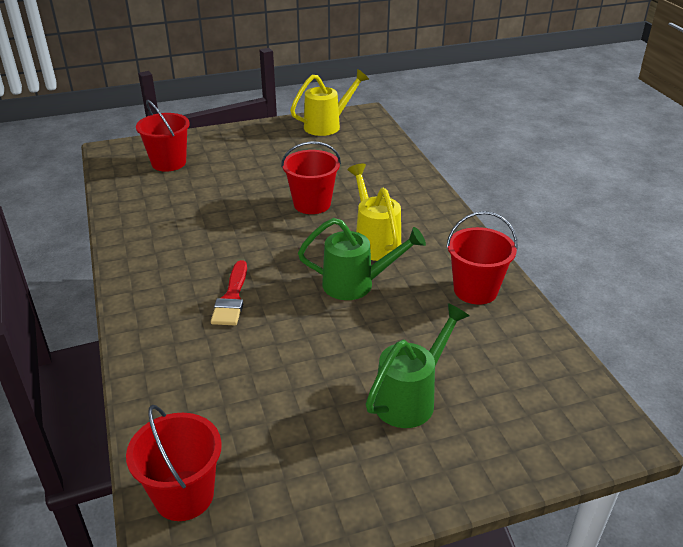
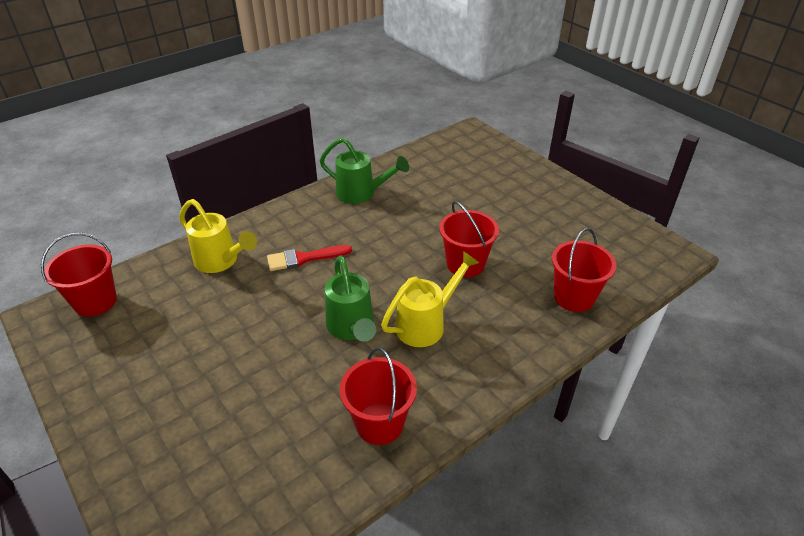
camera: 70 degrees right, 5 degrees up
(169, 163) = (474, 164): red bucket -> red bucket (574, 297)
(327, 125) = (623, 233): yellow watering can -> yellow watering can (221, 261)
(411, 398) = (206, 403): green watering can -> green watering can (361, 194)

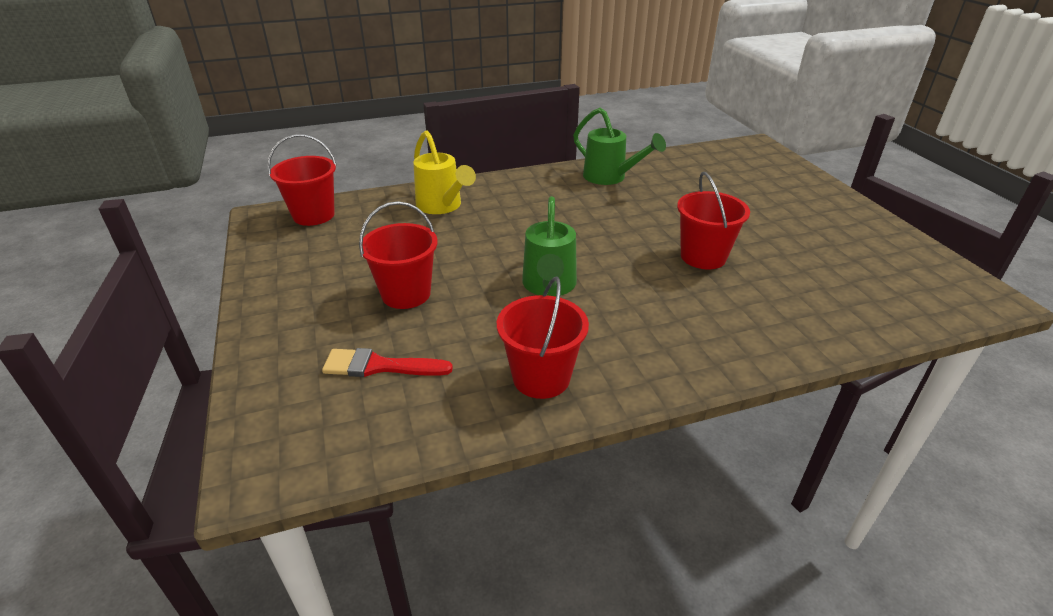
camera: 20 degrees right, 5 degrees down
(304, 258) = (526, 219): red brush -> red brush (380, 366)
(426, 324) = (634, 300): yellow watering can -> none
(574, 297) = (830, 313): red bucket -> red bucket (406, 294)

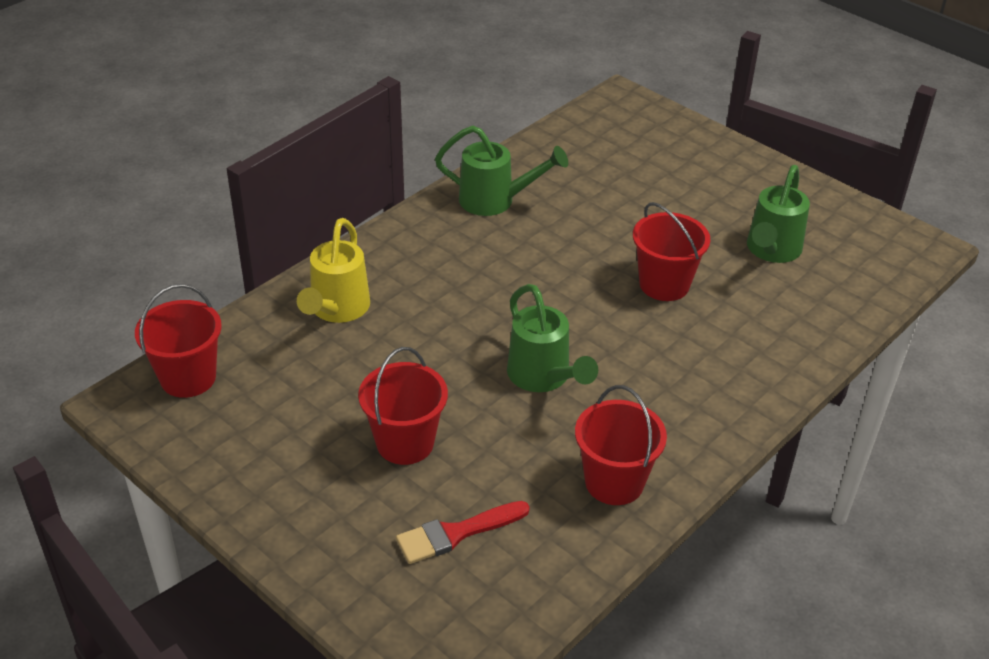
camera: 30 degrees left, 5 degrees up
(442, 206) = (337, 310): yellow watering can -> yellow watering can turned 75 degrees clockwise
(820, 260) = (771, 251): none -> green watering can

